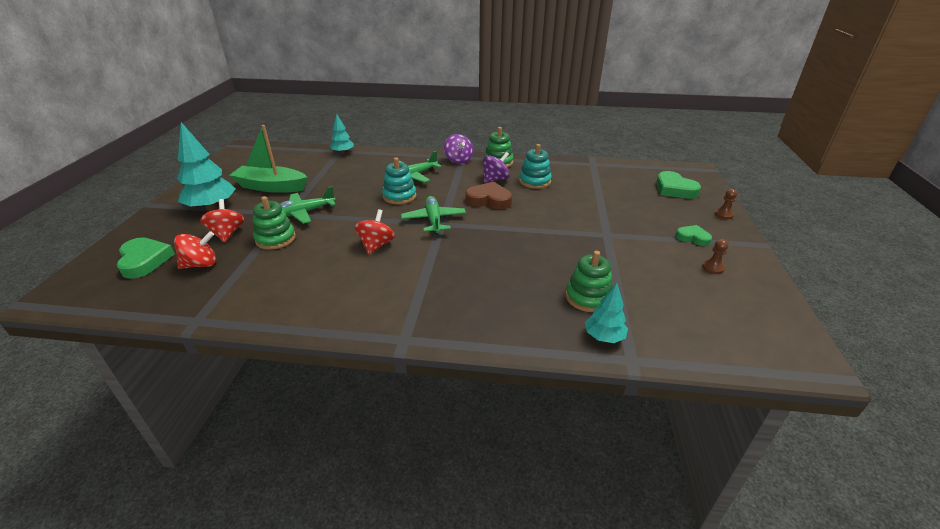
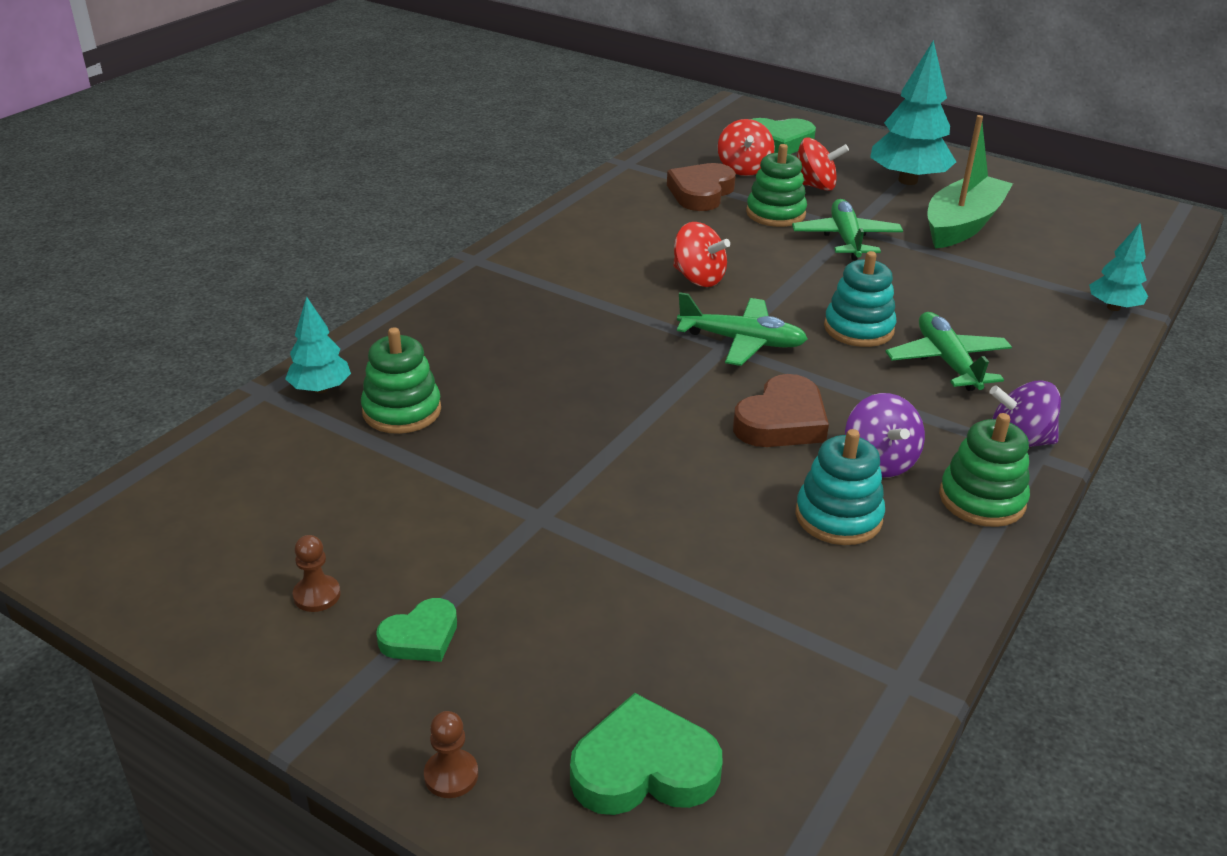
camera: 115 degrees right, 0 degrees up
(250, 272) = (701, 193): none -> brown heart

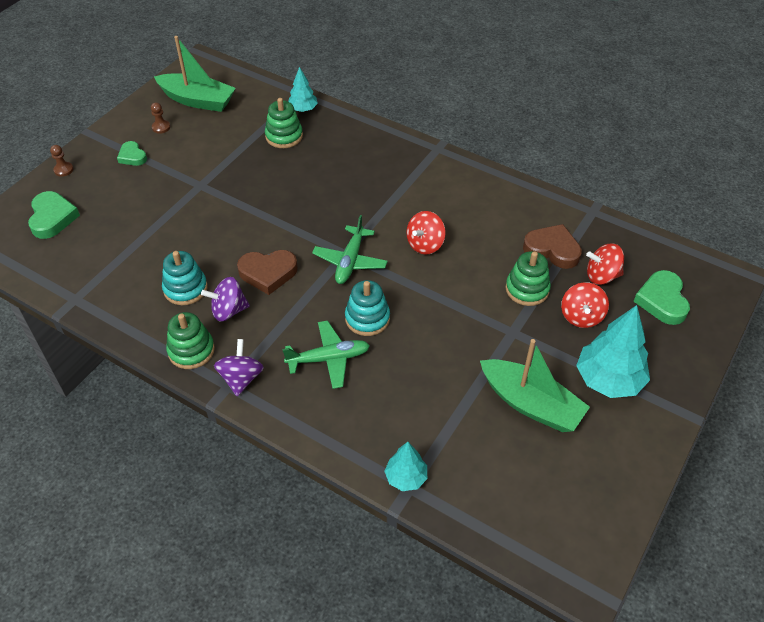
camera: 90 degrees right, 15 degrees up
(228, 539) = (197, 100): none -> green boat
(782, 421) = (268, 273): brown heart -> brown heart turned 45 degrees counterclockwise
(845, 239) = (493, 326): green plane -> none

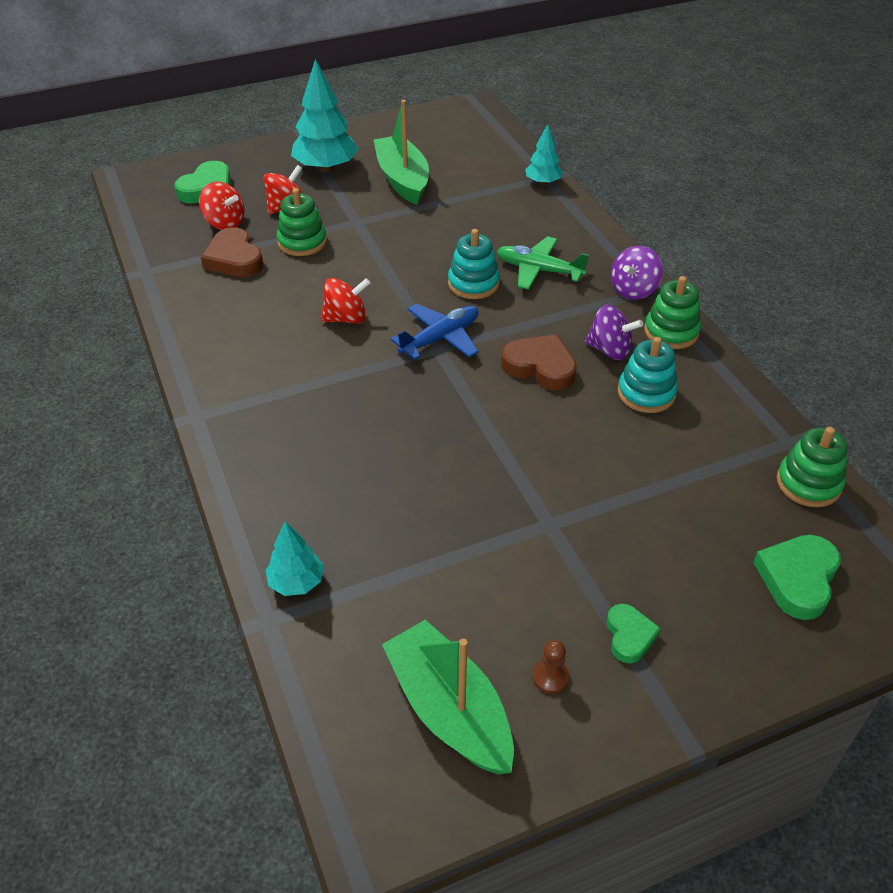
camera: 145 degrees left, 5 degrees down
(63, 170) = (759, 670): brown pawn -> none
(284, 136) = (369, 545): green stacking toy -> green stacking toy (808, 483)
(350, 261) = (440, 338): green plane -> blue plane

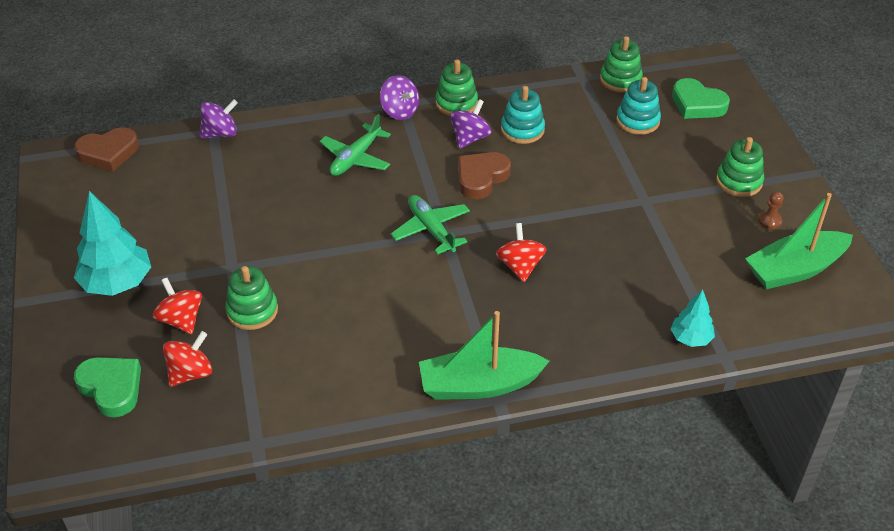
camera: 80 degrees left, 0 degrees up
(234, 259) = (262, 366): brown heart -> brown heart (108, 153)
(346, 318) = (386, 287): red spinning top -> red spinning top (520, 266)
(402, 179) = (170, 226): green boat -> green boat (479, 385)
(440, 338) = (431, 229): blue plane -> green plane
(473, 284) = (361, 200): turquoise stacking toy -> turquoise stacking toy (637, 121)
(543, 182) = (220, 133): turquoise tree -> purple spinning top
(629, 636) = (739, 181): green heart -> green stacking toy

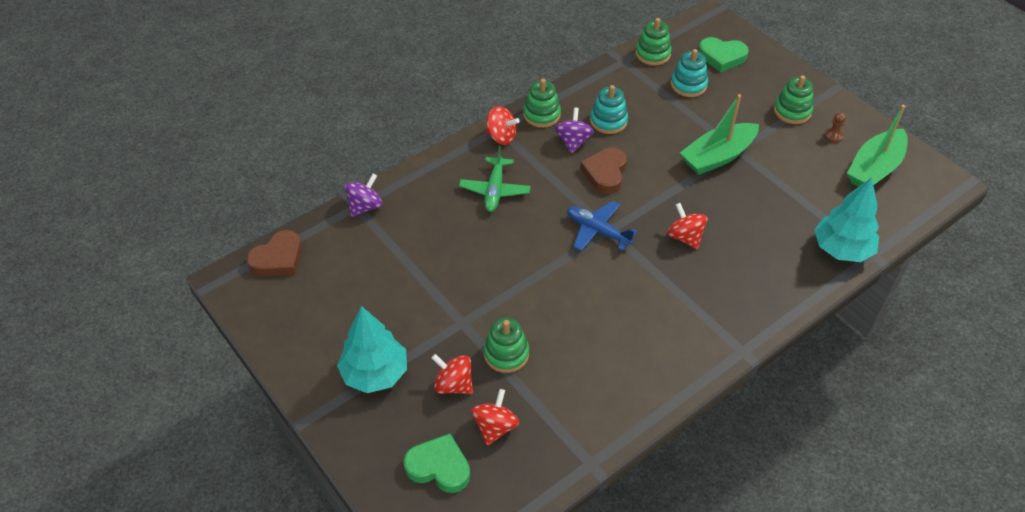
camera: 25 degrees left, 5 degrees up
(399, 111) = (501, 137): purple spinning top -> red spinning top
(431, 229) = (597, 231): green plane -> blue plane
(479, 385) = (721, 345): green boat -> green boat (717, 156)
(690, 338) = (842, 249): turquoise tree -> turquoise tree, size x1.80

